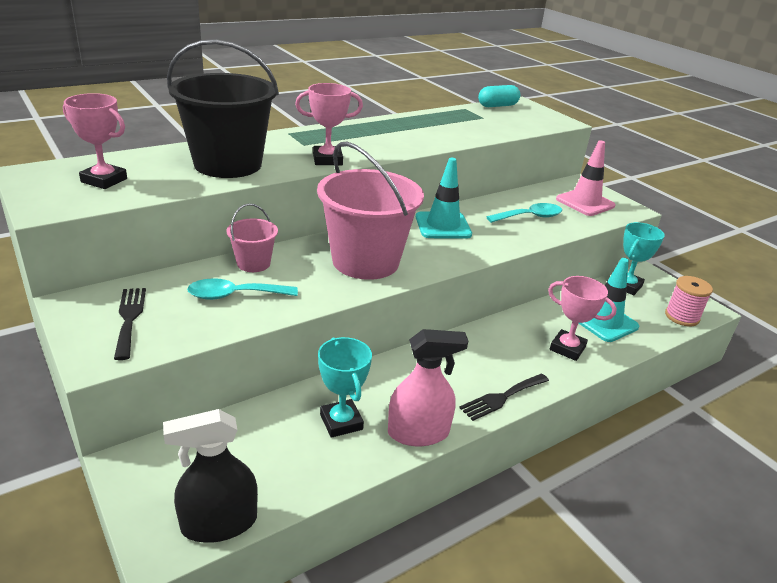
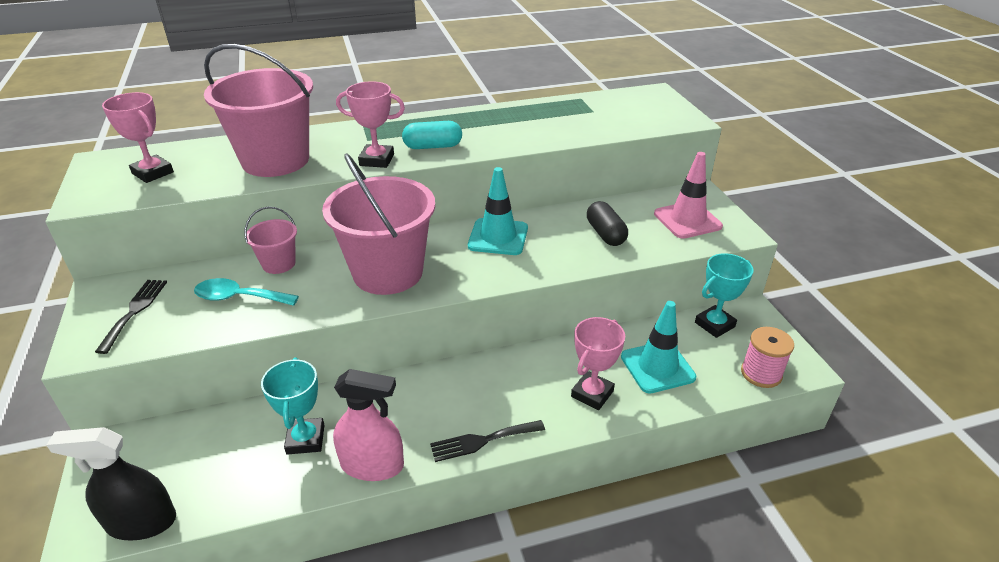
camera: 20 degrees right, 5 degrees up
(228, 164) = (275, 160): black bucket -> pink bucket
(497, 106) = (623, 95): turquoise capsule -> turquoise capsule (433, 147)
(529, 217) = (605, 234): turquoise spoon -> black capsule
(567, 348) = (592, 394): pink trophy -> pink trophy turned 75 degrees clockwise

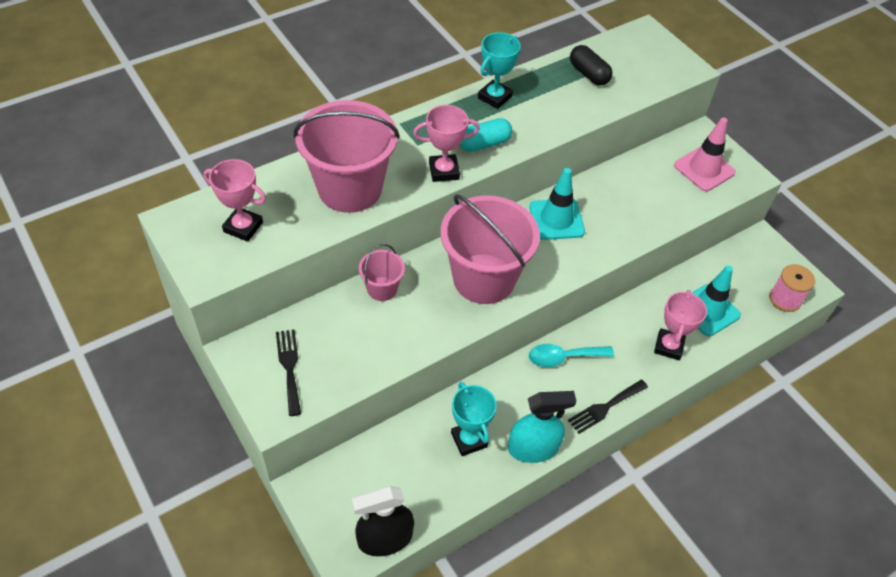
camera: 20 degrees left, 15 degrees up
(239, 297) = (372, 333): turquoise spoon -> turquoise spoon (563, 357)
(372, 465) = (533, 448): pink spray bottle -> turquoise spray bottle
(605, 234) = (644, 198): black capsule -> black capsule (589, 74)
(714, 324) = (737, 259): turquoise trophy -> turquoise trophy (495, 97)

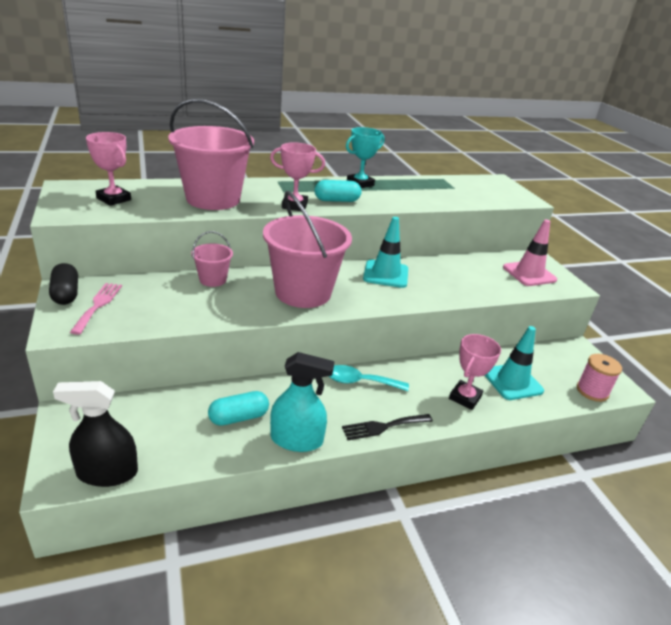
camera: 15 degrees right, 20 degrees down
(289, 367) = (98, 305): black fork -> pink fork
(469, 440) = (239, 417): turquoise trophy -> turquoise capsule
(589, 74) = (442, 188): black capsule -> black capsule (66, 294)

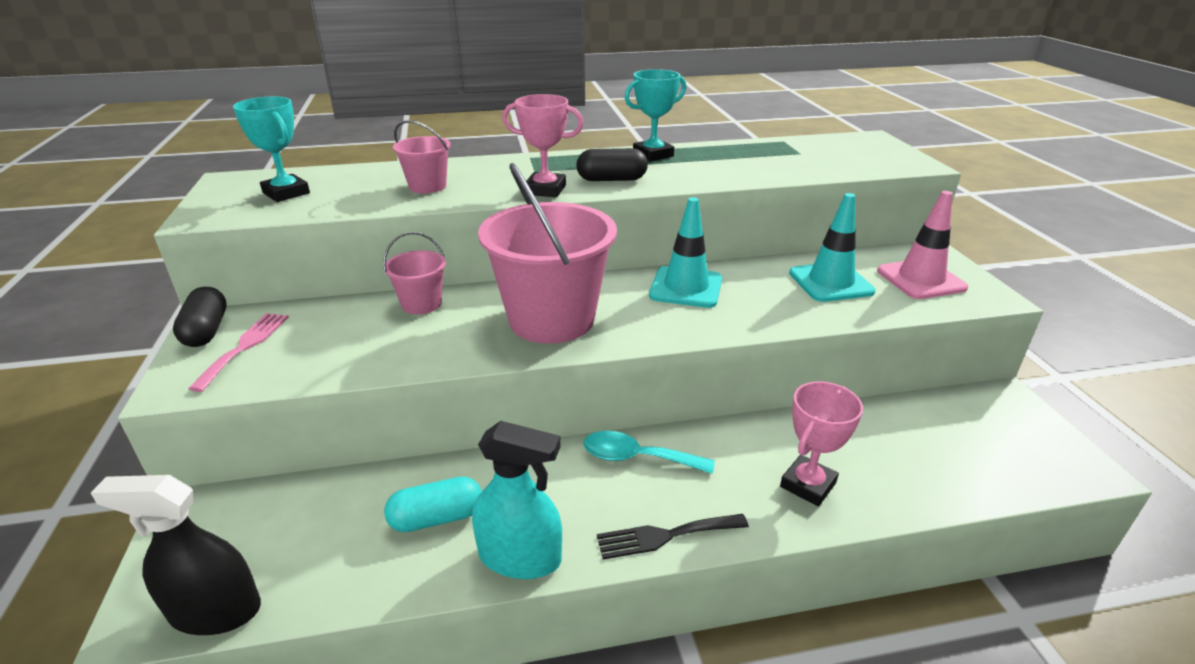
camera: 10 degrees right, 0 degrees up
(114, 199) = (286, 193): pink trophy -> turquoise trophy
(213, 199) = (427, 186): pink bucket -> pink bucket, size x0.47
(337, 200) = (611, 179): turquoise capsule -> black capsule
(512, 381) = (891, 456): turquoise traffic cone -> turquoise traffic cone (830, 282)
(592, 391) = (1033, 473): pink spool -> none

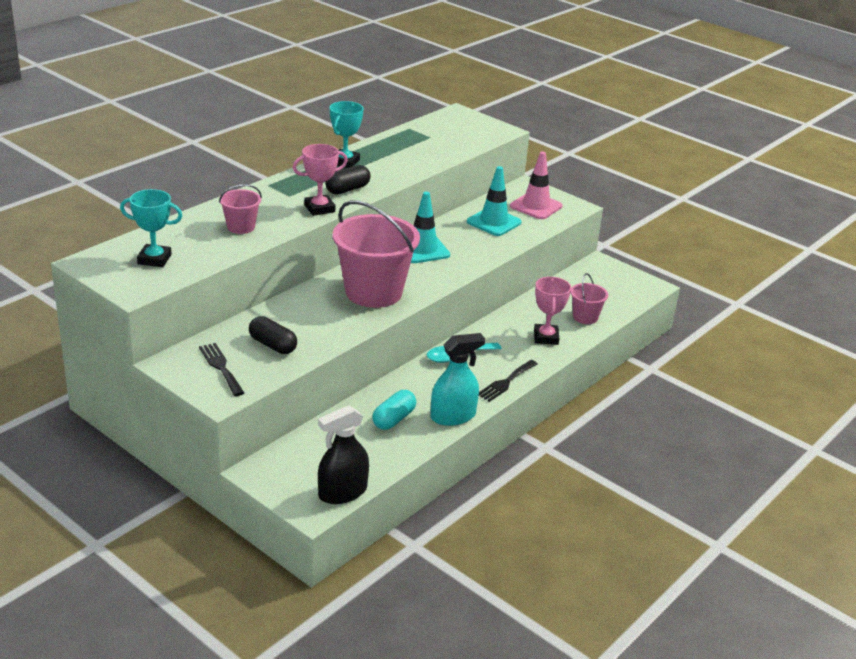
camera: 40 degrees left, 0 degrees up
(206, 331) = (178, 369): black capsule -> black capsule (273, 345)
(245, 346) = (221, 367): pink fork -> black fork
(421, 304) = (285, 309): pink bucket -> pink bucket (585, 317)

